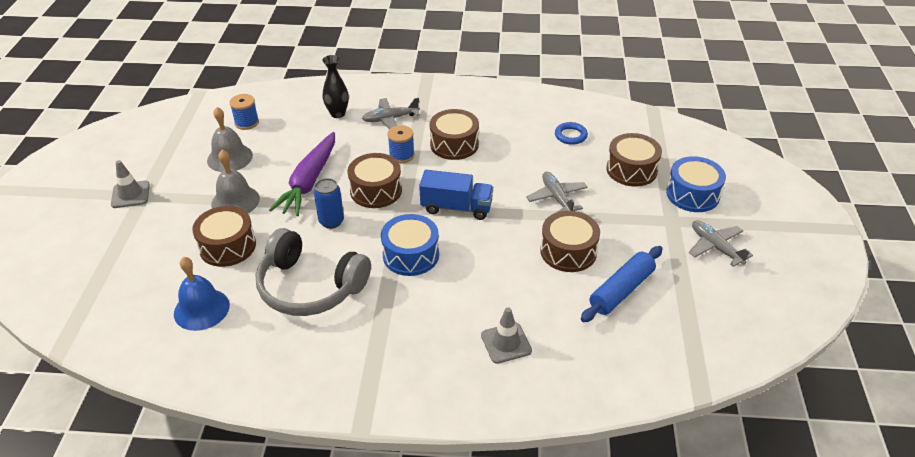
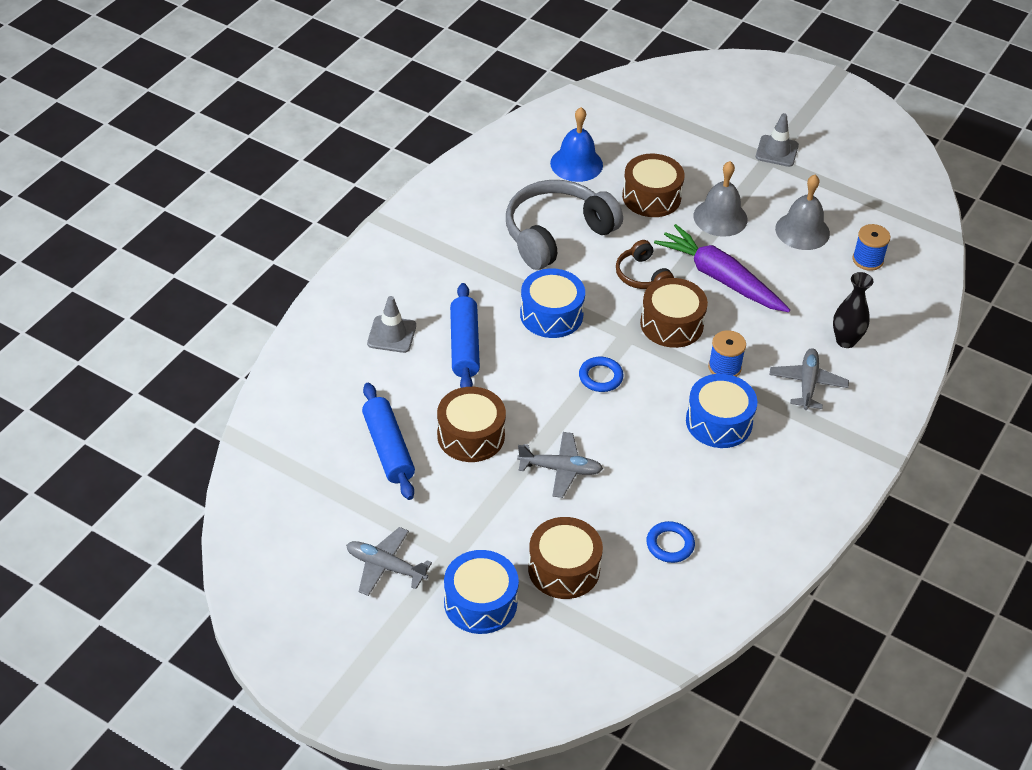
camera: 115 degrees right, 5 degrees up
(331, 221) = (642, 275): blue can -> brown headphones
(454, 144) = (719, 422): brown drum -> blue drum
(456, 207) = (600, 377): blue truck -> blue ring
(482, 292) = (464, 345): none -> blue rolling pin
(715, 247) = (385, 566): grey plane -> grey plane turned 150 degrees counterclockwise

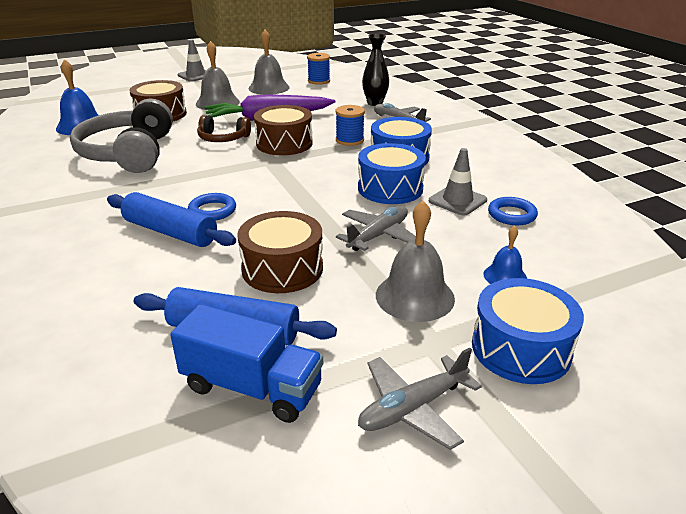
camera: 55 degrees left, 15 degrees down
(348, 485) = (252, 387): none -> blue truck
(392, 334) = (90, 267): grey traffic cone -> grey traffic cone (457, 200)
(496, 525) = (414, 296): none -> grey bell
(551, 314) = (203, 182): blue drum -> blue drum (390, 188)
(564, 569) = (505, 276): brown drum -> blue bell
(600, 377) = (297, 184): blue ring -> blue ring (212, 210)

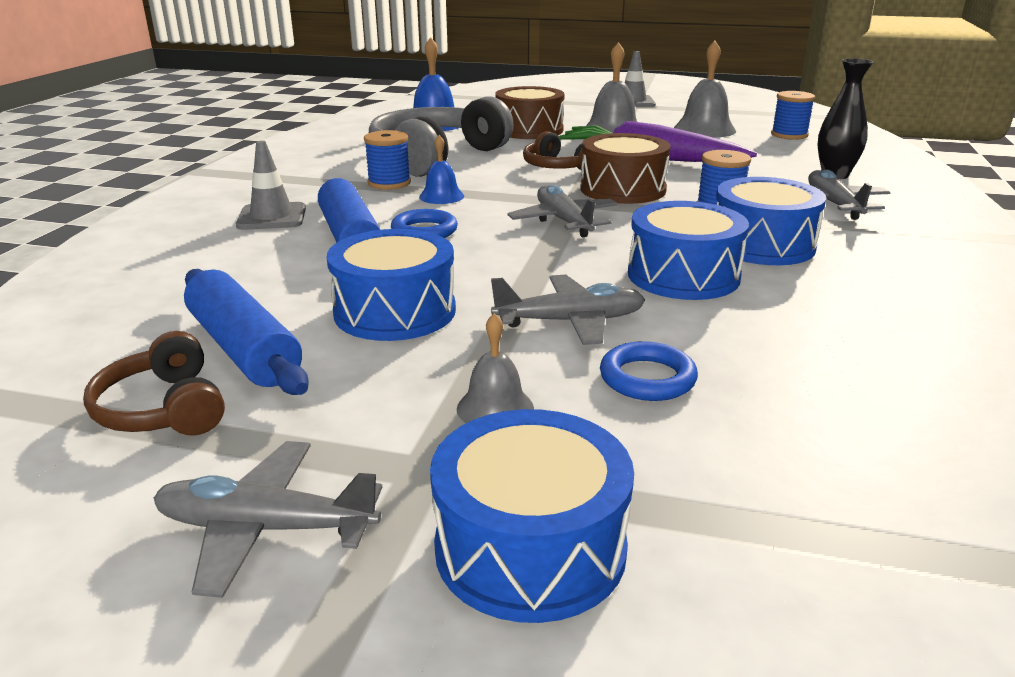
camera: 40 degrees right, 5 degrees down
(129, 184) = (389, 183): none -> blue spool
(252, 387) = (163, 409): blue truck -> brown headphones
(282, 268) = (395, 311): brown drum -> blue drum
(284, 176) = (564, 221): none -> grey plane
(414, 296) = (495, 408): grey bell -> grey bell, size x0.57
(457, 200) = (766, 323): grey traffic cone -> grey traffic cone (272, 217)
(505, 276) = (675, 445): blue bell -> blue bell (441, 196)
(512, 215) = (834, 372): blue ring -> blue ring (647, 378)

